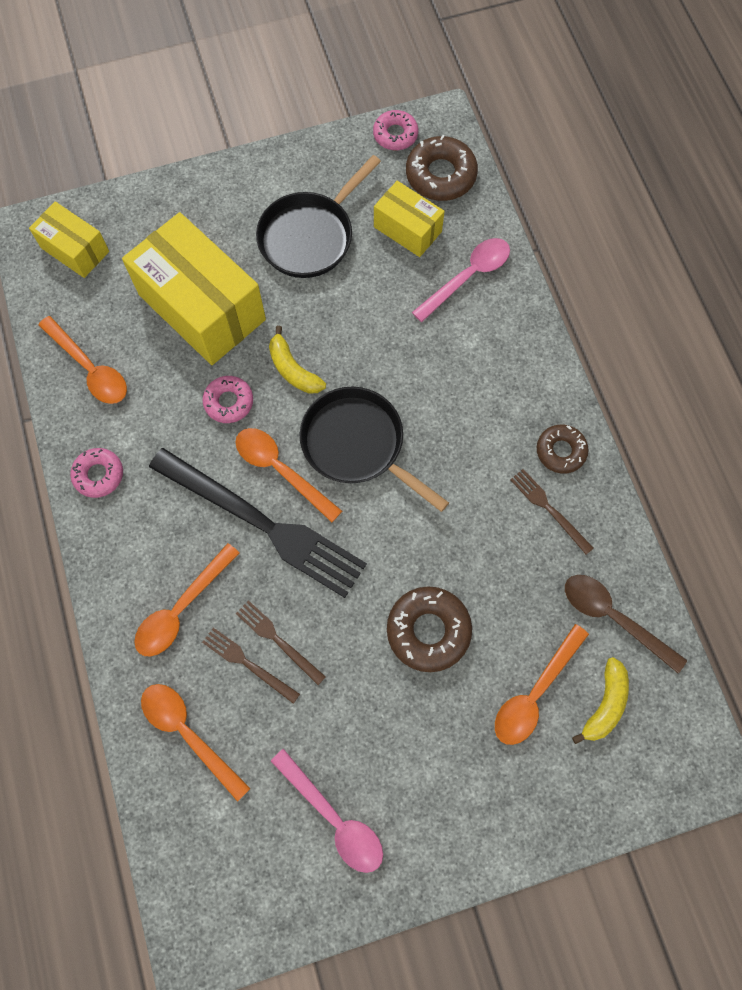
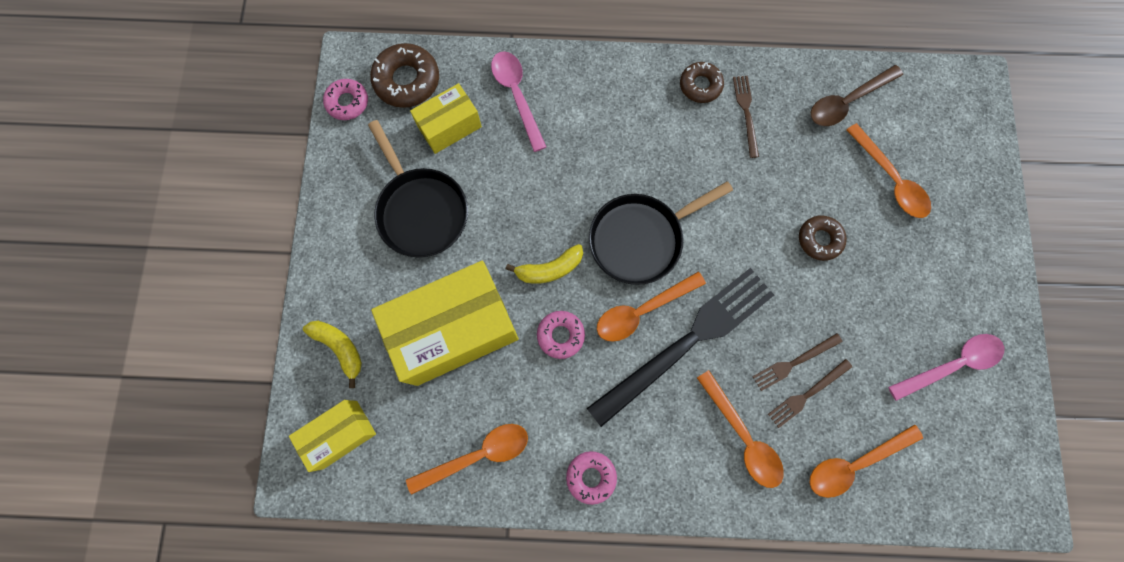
camera: 70 degrees left, 5 degrees up
(428, 630) = (819, 239): brown donut -> brown donut, size x0.64
(549, 509) = (746, 113): brown fork -> brown fork turned 105 degrees clockwise
(604, 704) = (911, 134): yellow banana -> yellow banana (340, 348)

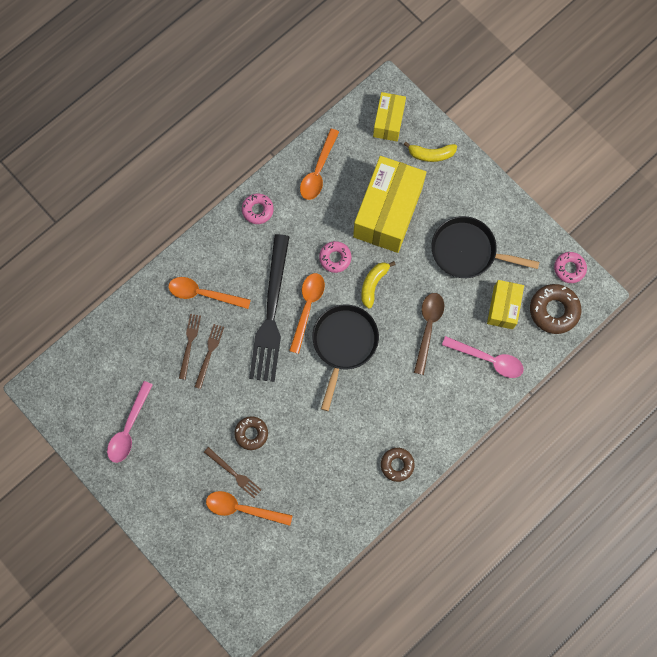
camera: 135 degrees right, 0 degrees up
(746, 113) = (356, 472): brown fork -> brown fork (234, 473)
(847, 102) = (307, 536): brown spoon -> brown spoon (428, 328)
(854, 463) = (139, 331): orange spoon -> none

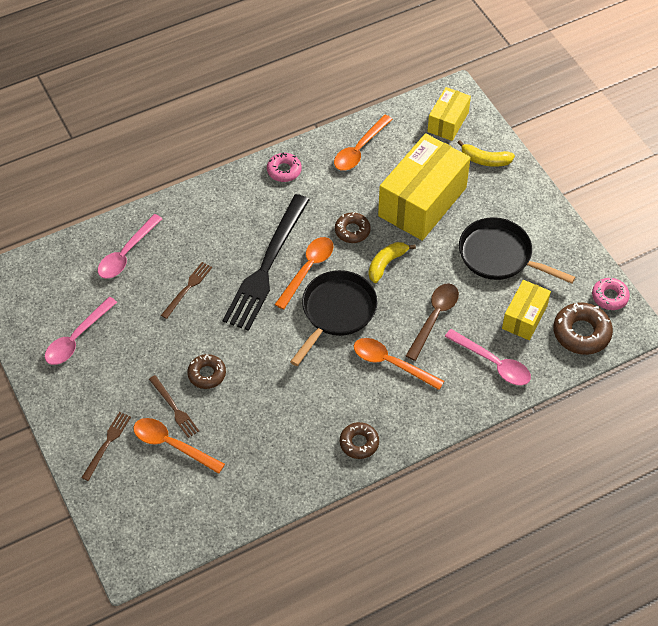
camera: 15 degrees right, 20 degrees down
(144, 332) = (126, 254): none -> pink spoon
(189, 344) = (170, 274): brown fork -> brown fork (107, 444)
(203, 294) = (201, 232): orange spoon -> orange spoon (391, 363)
(335, 258) = (352, 231): pink donut -> brown donut

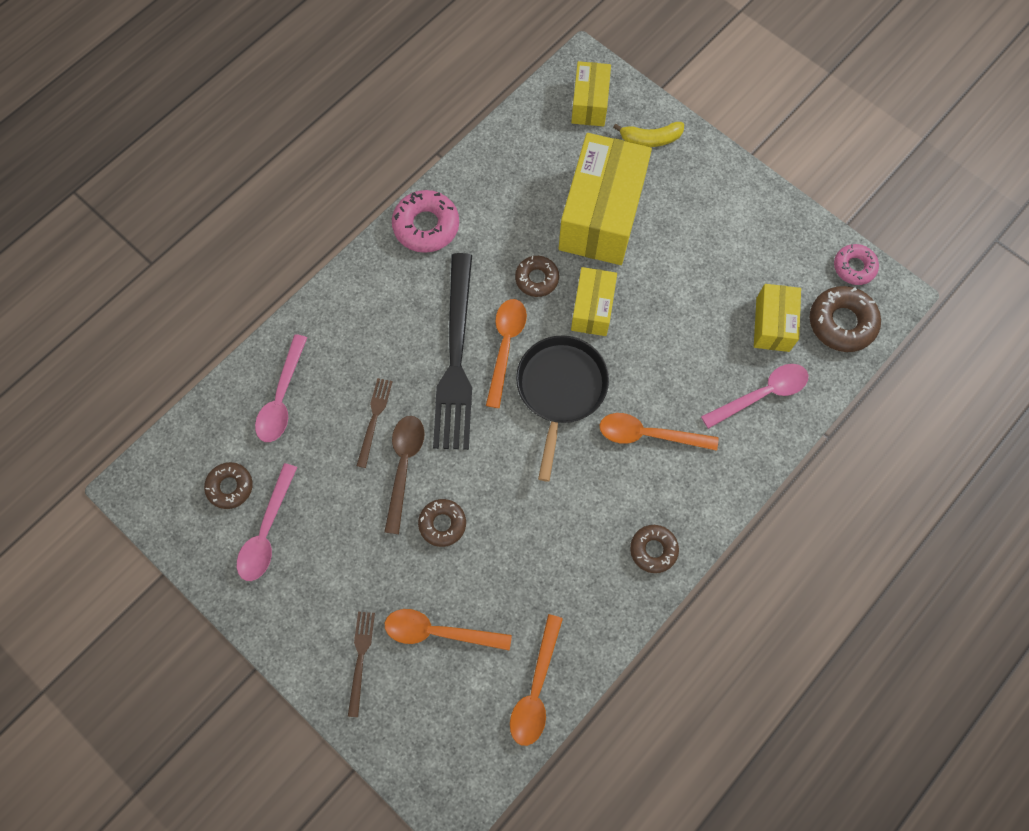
camera: 20 degrees left, 15 degrees up
(63, 301) = (230, 487): none -> brown donut
(174, 408) = (422, 582): brown fork -> none
(284, 170) = (426, 226): pink donut -> pink donut, size x1.55
(359, 149) = (503, 171): orange spoon -> orange spoon (536, 689)
(386, 264) = (592, 308): yellow banana -> yellow box
(434, 318) = (674, 359): brown spoon -> brown spoon (404, 466)
(493, 363) = (761, 394): pink spoon -> pink spoon turned 45 degrees counterclockwise
(499, 256) = (714, 256): black pan -> none

